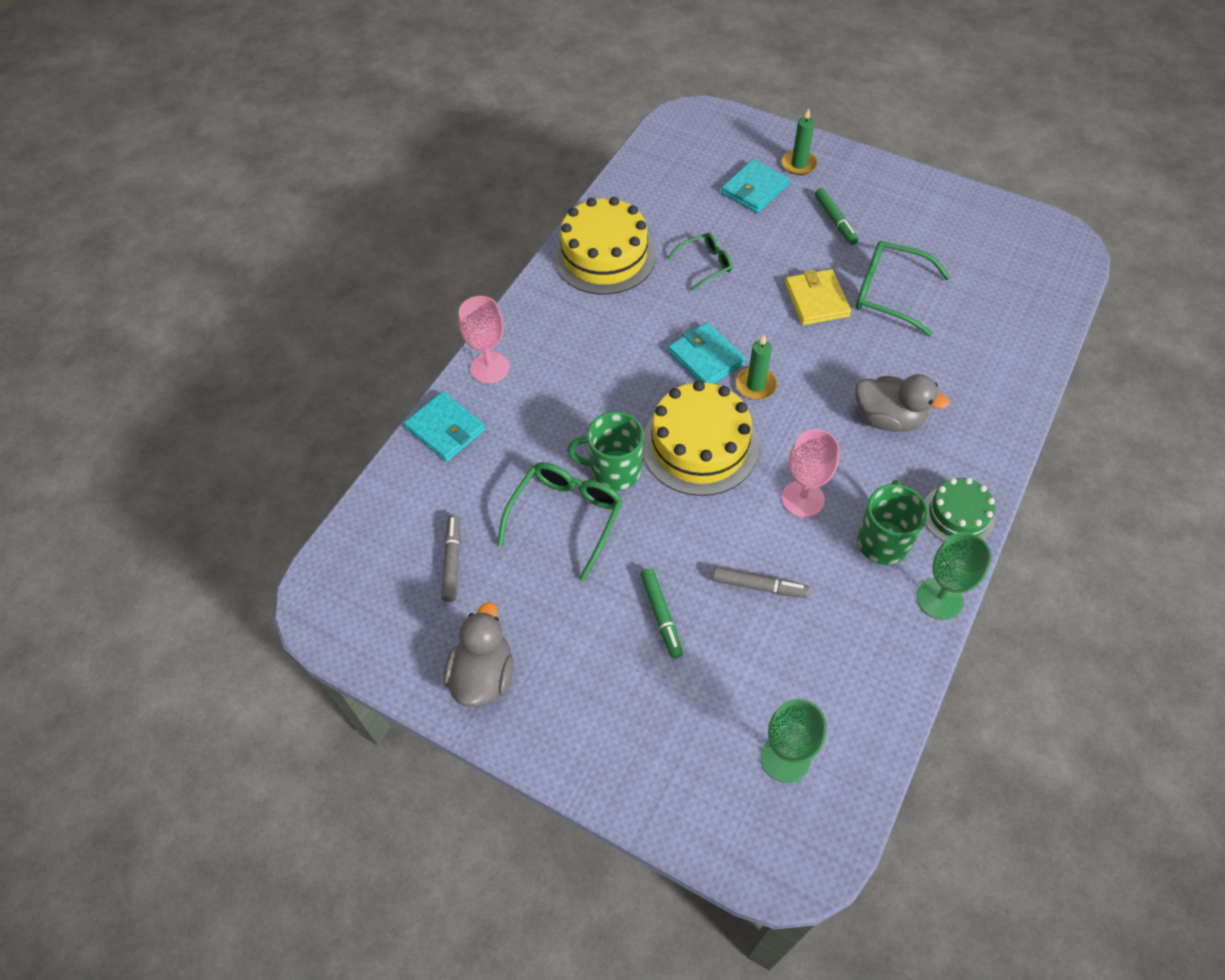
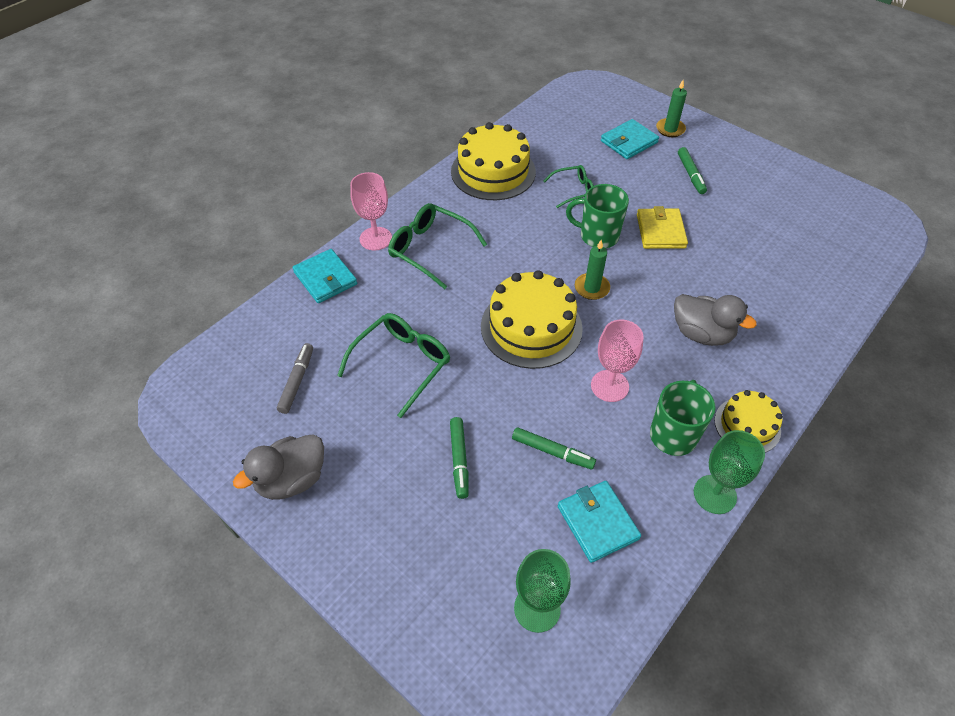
camera: 10 degrees right, 5 degrees down
(483, 675) = (292, 479): grey duck -> grey duck turned 150 degrees counterclockwise
(614, 470) = (453, 334): green mug -> green mug (597, 236)
(706, 358) = (555, 260): turquoise wallet -> turquoise wallet (597, 522)
(759, 586) = (552, 451): grey marker -> green marker
(889, 293) = (724, 236): green glasses -> green glasses (430, 249)
(958, 515) = (747, 425): green cake -> yellow cake

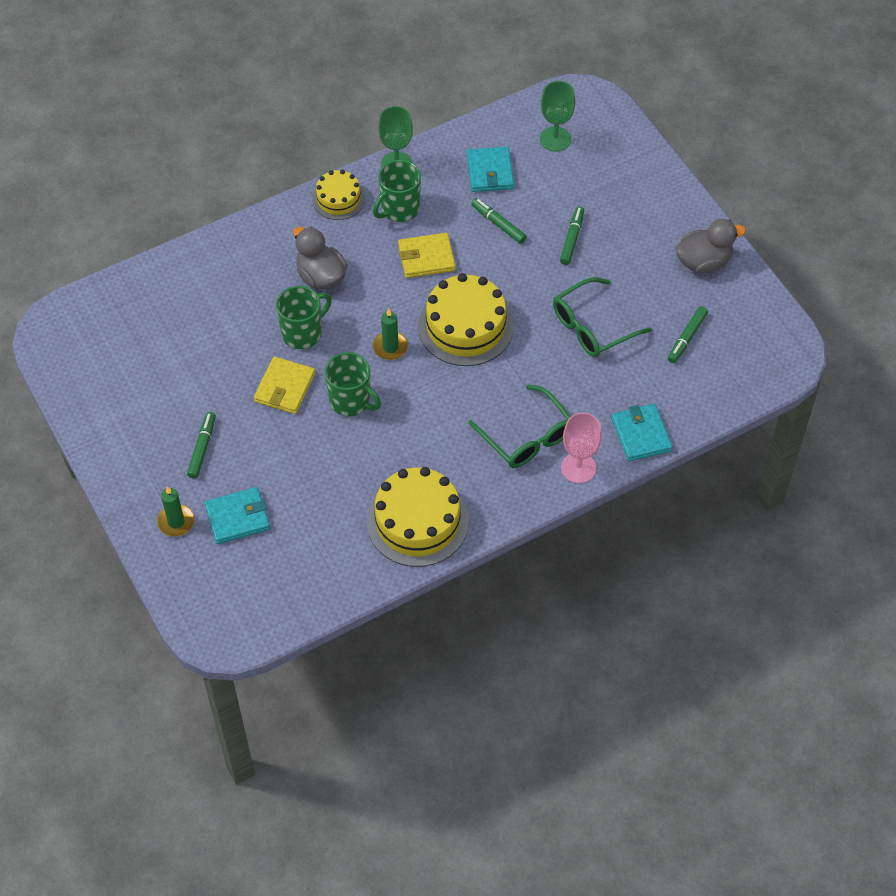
camera: 160 degrees left, 5 degrees up
(297, 381) = (687, 338): grey marker -> green marker
(573, 190) = (342, 466): green glasses -> none
(609, 386) = (426, 258): pink goblet -> yellow wallet
(679, 278) = (303, 333): none -> green mug

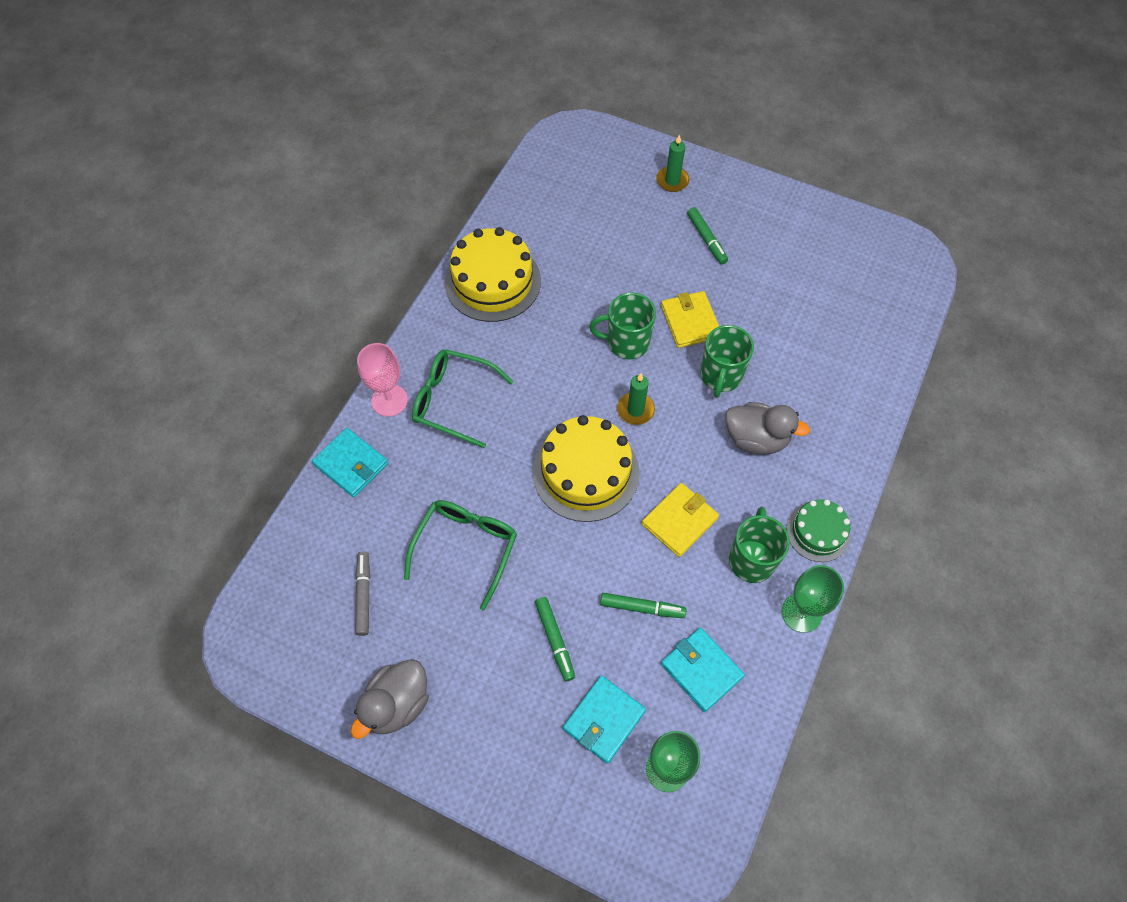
camera: 145 degrees right, 5 degrees up
(237, 517) = (631, 208): turquoise wallet -> turquoise wallet (604, 720)
(338, 199) = (818, 532): yellow cake -> green cake
(687, 338) = (363, 595): green marker -> grey marker

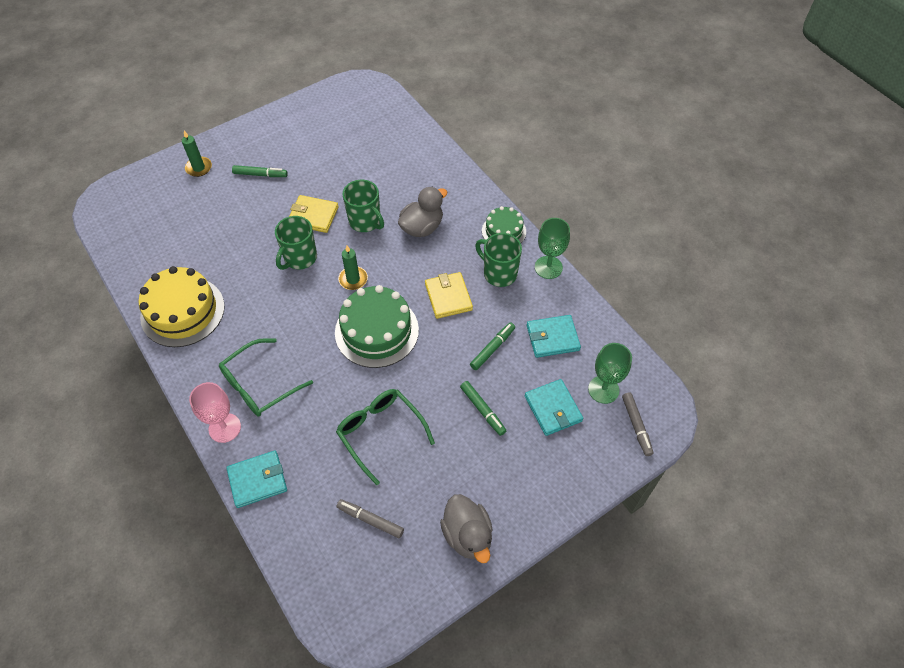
camera: 60 degrees left, 5 degrees down
(555, 640) = (483, 410): green marker -> green marker turned 45 degrees clockwise
(585, 472) = (376, 331): yellow cake -> green cake
(641, 835) = (636, 426): none -> grey marker

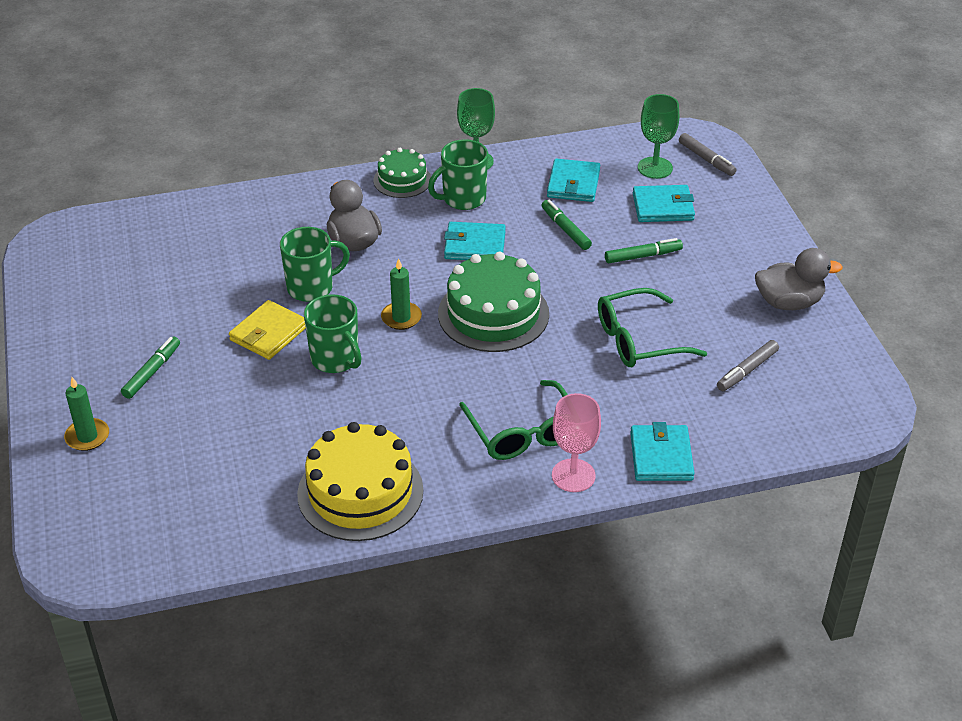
camera: 70 degrees left, 15 degrees down
(448, 297) = (475, 245): yellow wallet -> turquoise wallet
(636, 426) = (706, 159): grey marker -> grey marker turned 45 degrees clockwise

